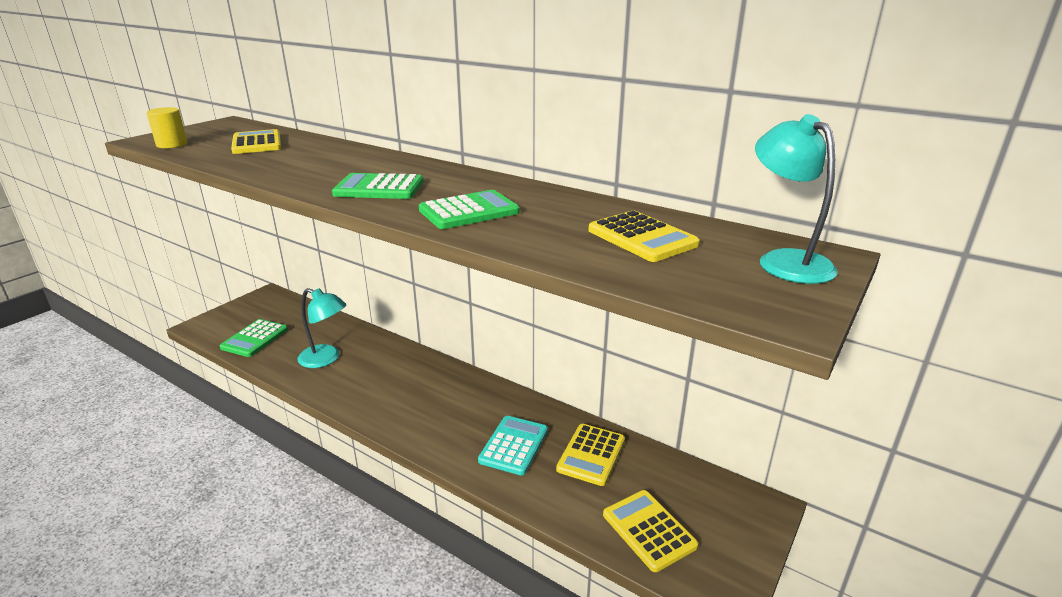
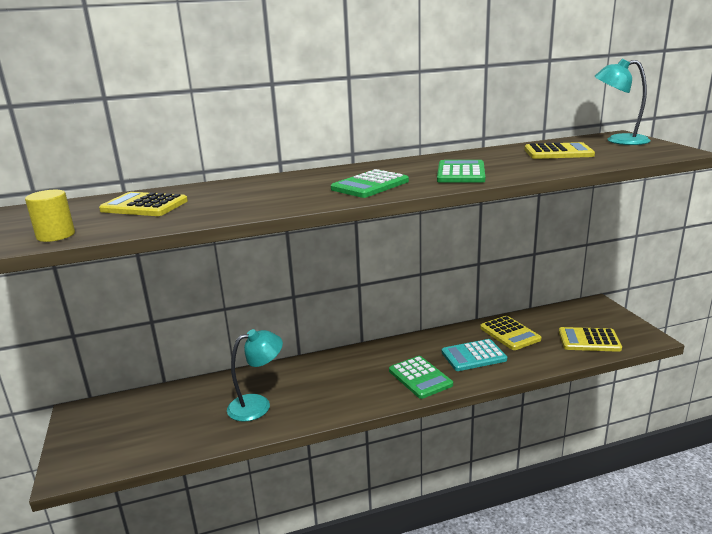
camera: 50 degrees left, 5 degrees down
(255, 339) = (157, 438): green calculator -> green calculator (420, 378)
(514, 445) = (473, 356): turquoise calculator -> turquoise calculator turned 75 degrees counterclockwise

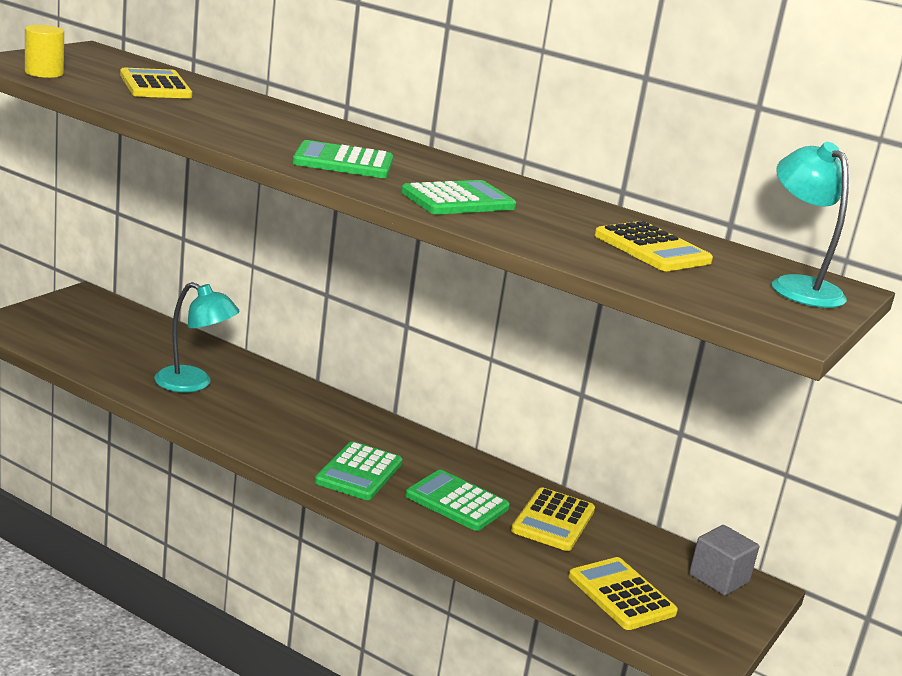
camera: 45 degrees right, 0 degrees up
(473, 356) = (457, 502): turquoise calculator -> green calculator
(584, 309) = (719, 578): none -> grey cube

